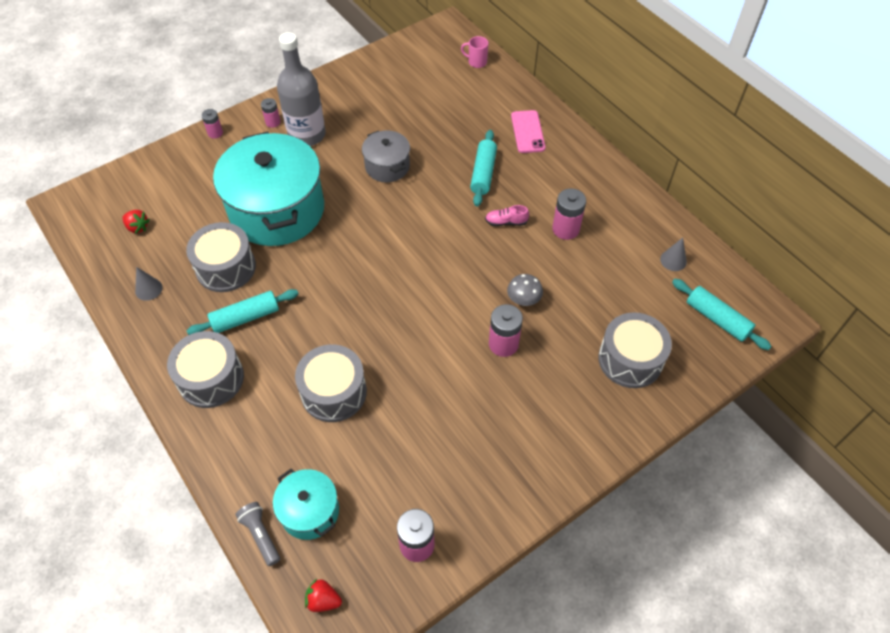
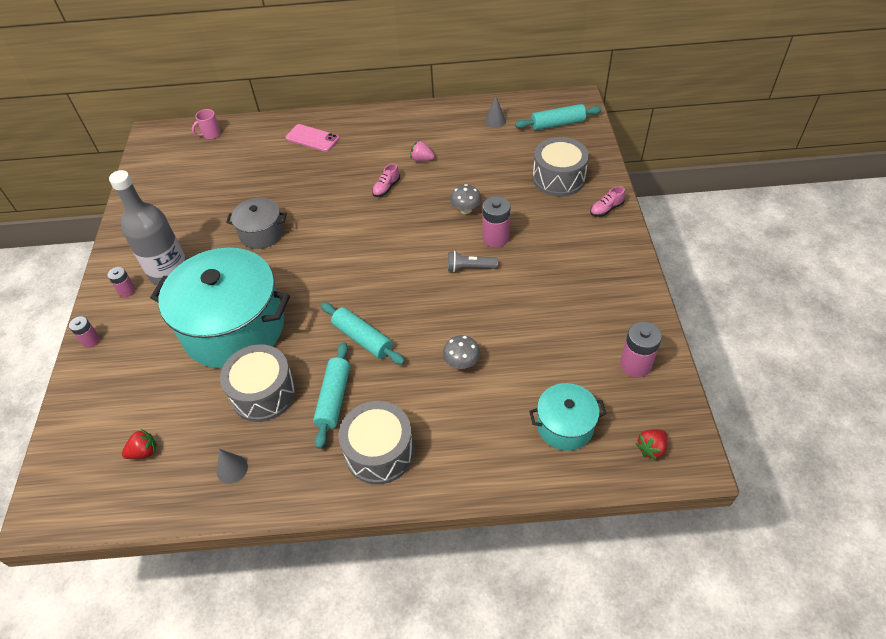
camera: 55 degrees left, 5 degrees down
(260, 535) = (566, 472): grey flashlight -> grey flashlight (470, 268)
(334, 392) = (461, 363): grey drum -> grey mushroom
(483, 173) = (327, 180): turquoise rolling pin -> turquoise rolling pin (362, 339)
(565, 229) = (422, 159): pink battery -> pink strawberry
(617, 425) = (606, 209): none -> pink shoe

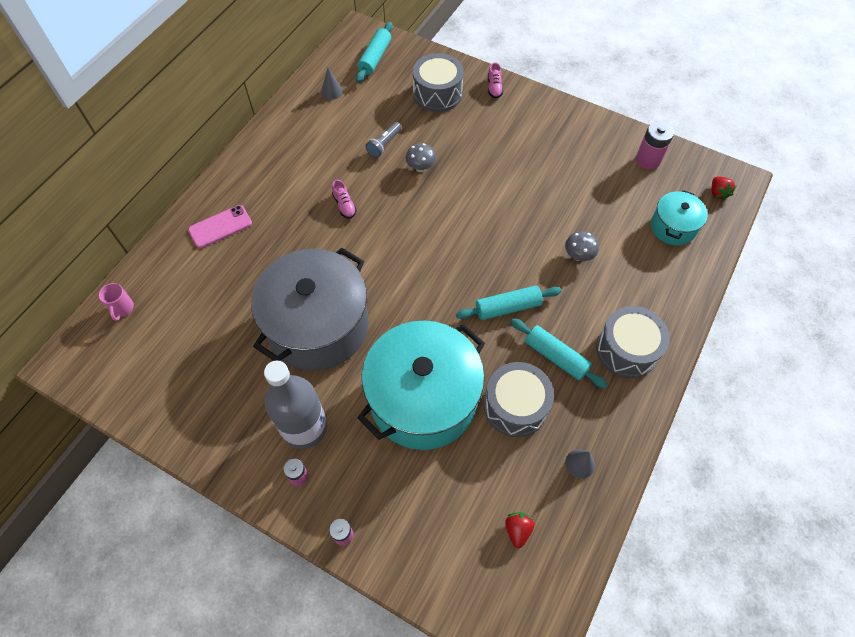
camera: 60 degrees left, 10 degrees up
(262, 233) = (318, 326): grey pot -> grey pot, size x2.05
(422, 159) = (332, 163): pink strawberry -> none
(470, 268) = (487, 199): grey flashlight -> grey flashlight (384, 144)
(495, 238) = (468, 166): pink battery -> none

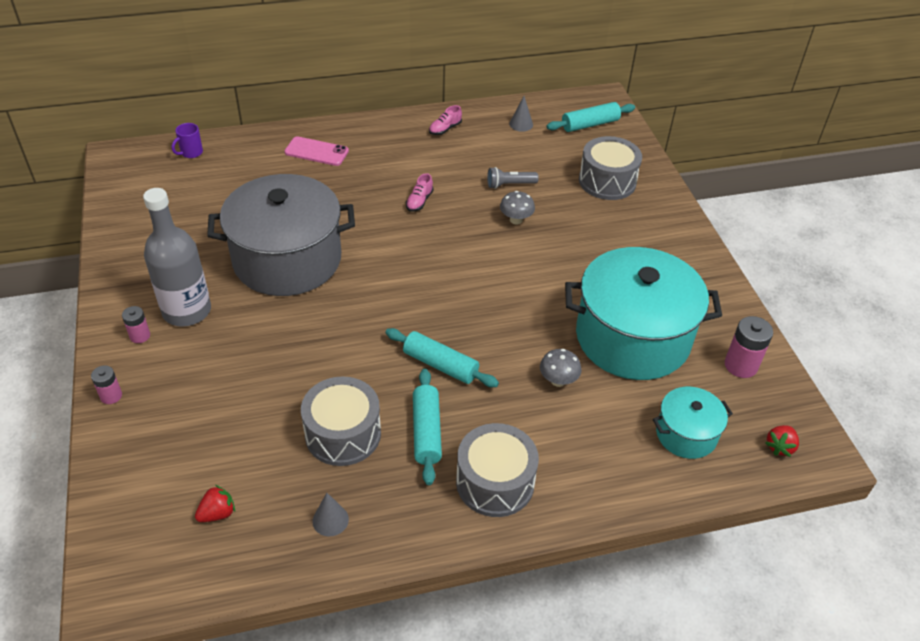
camera: 45 degrees right, 15 degrees down
(122, 308) = (191, 153): pink mug -> purple mug
(423, 399) = (286, 366): turquoise pot -> turquoise pot (632, 337)
(494, 88) = (666, 210): pink shoe -> pink shoe (445, 129)

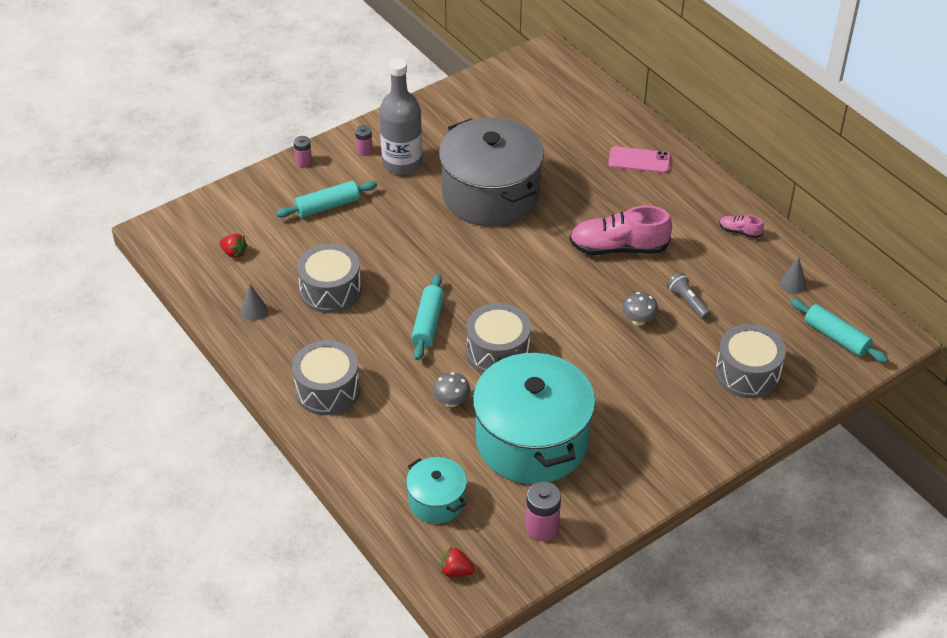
camera: 70 degrees right, 0 degrees up
(191, 153) = (581, 89): purple mug -> none
(316, 152) = (639, 160): pink phone -> pink phone turned 75 degrees counterclockwise
(419, 201) = (618, 248): pink shoe -> pink shoe, size x2.22
(426, 431) = (356, 336): turquoise rolling pin -> turquoise rolling pin (327, 206)
(507, 324) = (498, 351): none -> grey drum

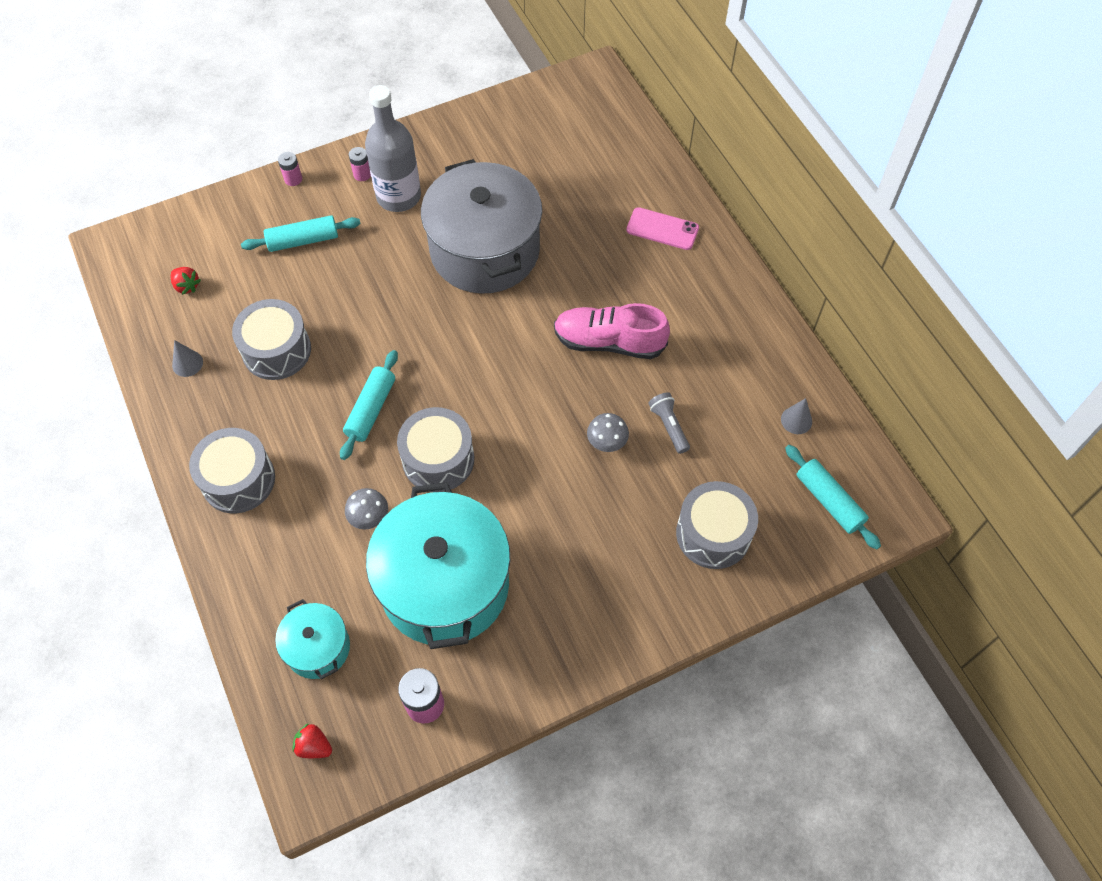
camera: 10 degrees right, 15 degrees up
(739, 231) = (753, 340): pink shoe -> none

